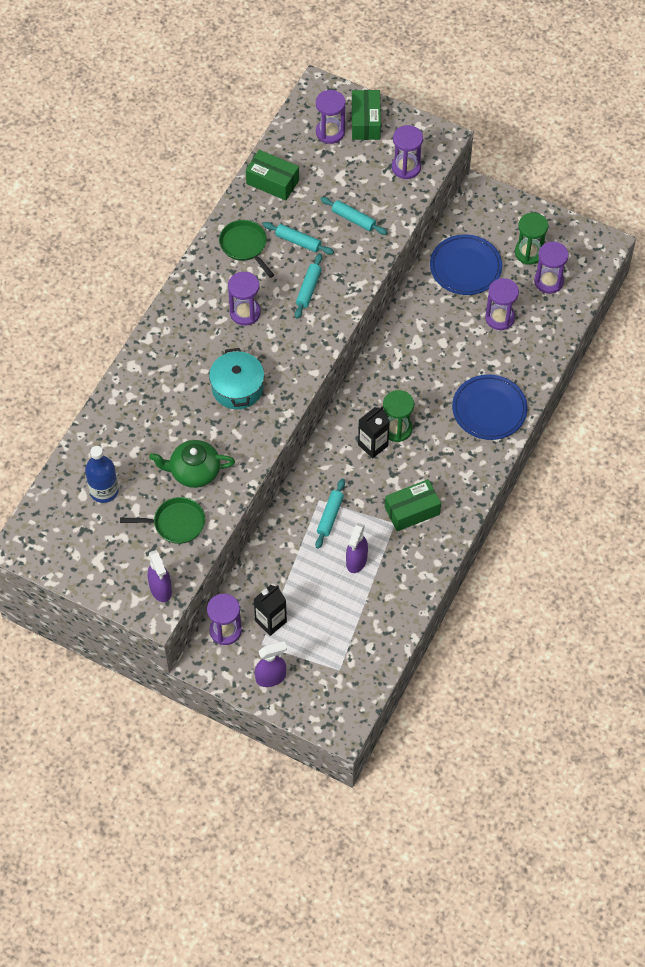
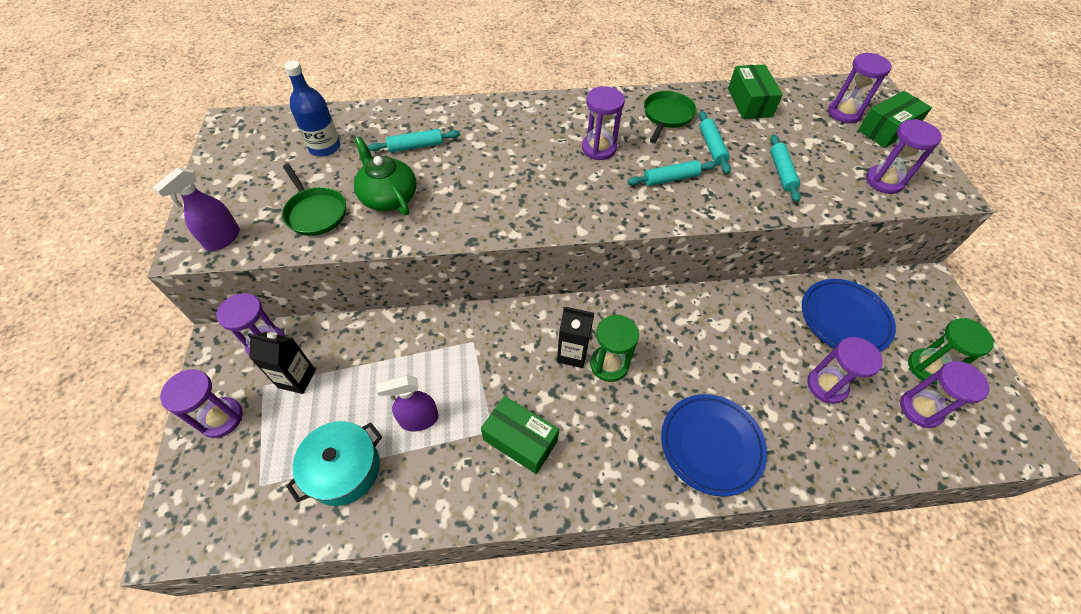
camera: 55 degrees right, 5 degrees down
(237, 388) = (511, 182): turquoise pot -> turquoise pot (344, 469)
(271, 677) = (221, 418): purple spray bottle -> purple hourglass
(330, 516) = (460, 362): turquoise rolling pin -> turquoise rolling pin (416, 146)

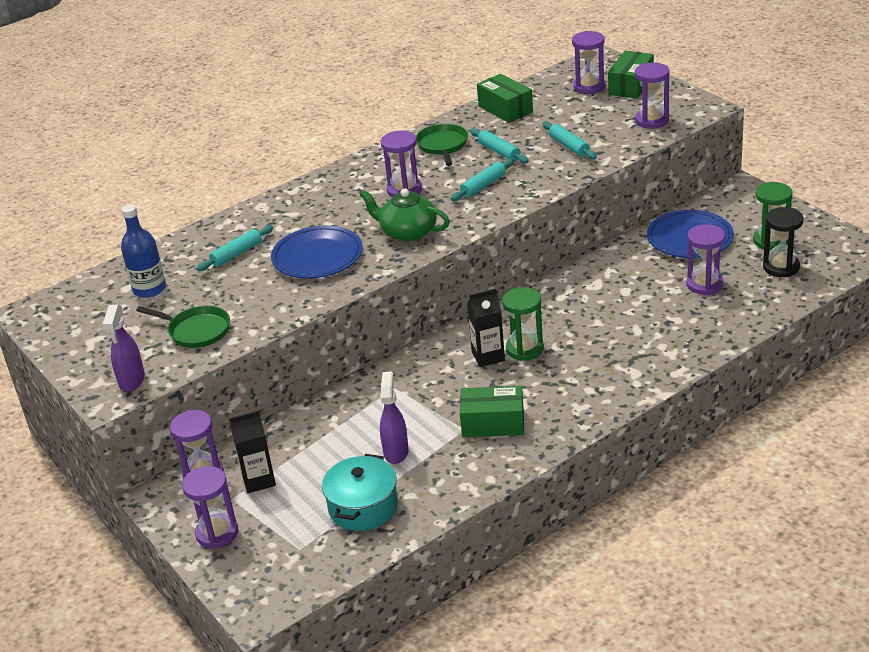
camera: 25 degrees left, 20 degrees down
(388, 197) = (251, 294): green teapot -> green teapot (407, 232)
(419, 419) = (396, 452): purple spray bottle -> purple spray bottle turned 135 degrees clockwise
(711, 445) = (644, 357): blue plate -> blue plate (317, 257)
(920, 409) = (781, 267): purple hourglass -> black hourglass

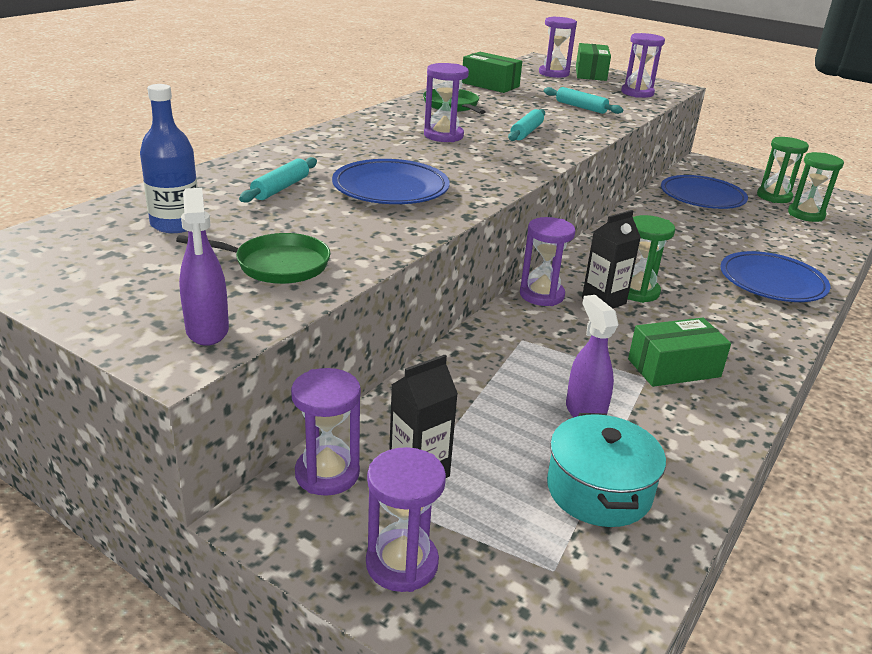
camera: 25 degrees left, 5 degrees down
(407, 232) = (480, 166): green teapot -> none
(499, 152) = (515, 110): turquoise rolling pin -> none
(658, 348) = (772, 282): none -> blue plate
(704, 284) = (755, 230): purple hourglass -> purple hourglass (541, 295)
(781, 267) = (806, 215): black hourglass -> green hourglass

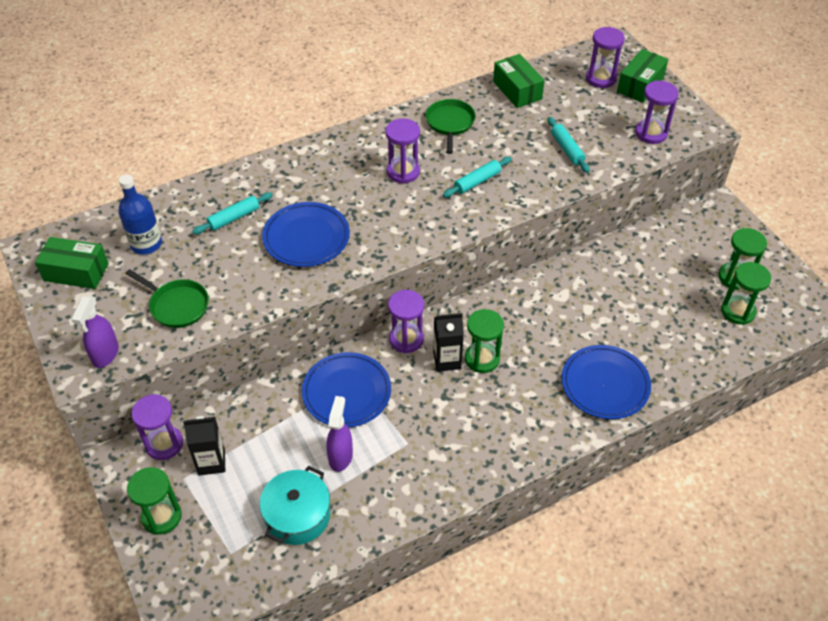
camera: 30 degrees right, 20 degrees up
(402, 563) = (161, 516): purple hourglass -> green hourglass
(674, 368) = (435, 442): green box -> green box (76, 272)
(702, 197) = (660, 258): blue plate -> blue plate (346, 392)

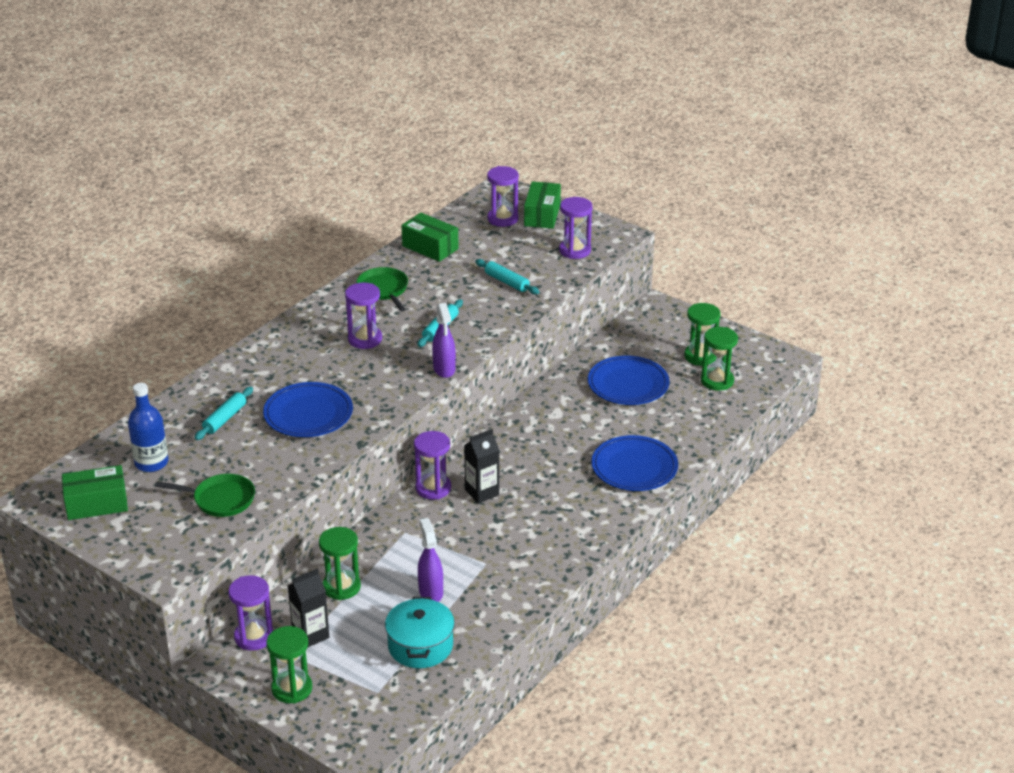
camera: 25 degrees left, 15 degrees down
(105, 354) = (179, 555): purple spray bottle -> purple spray bottle (444, 369)
(346, 392) = (404, 544): blue plate -> blue plate (628, 384)
(482, 359) = (513, 482): green hourglass -> green hourglass (341, 587)

